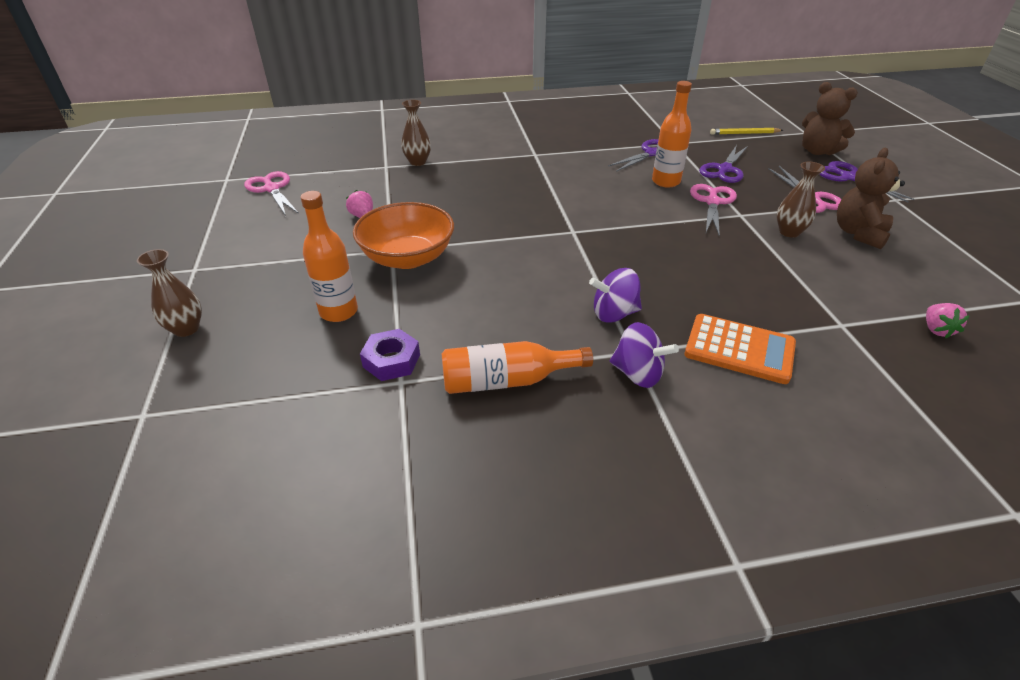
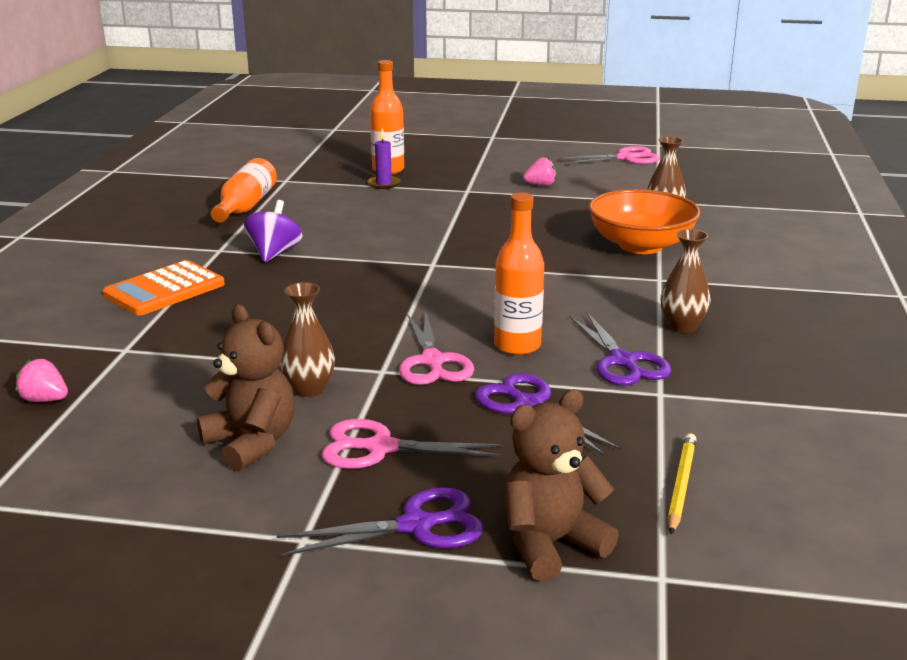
camera: 110 degrees right, 15 degrees down
(186, 329) = (412, 135): brown vase -> brown vase (682, 326)
(389, 302) = (383, 184): none -> purple candle
(391, 361) = (310, 179): purple nut -> none
(408, 257) = (447, 194): orange bowl -> orange bowl (640, 245)
(637, 374) = (194, 246): purple spinning top -> none
(712, 202) = (432, 361): pink scissors -> pink scissors turned 45 degrees clockwise

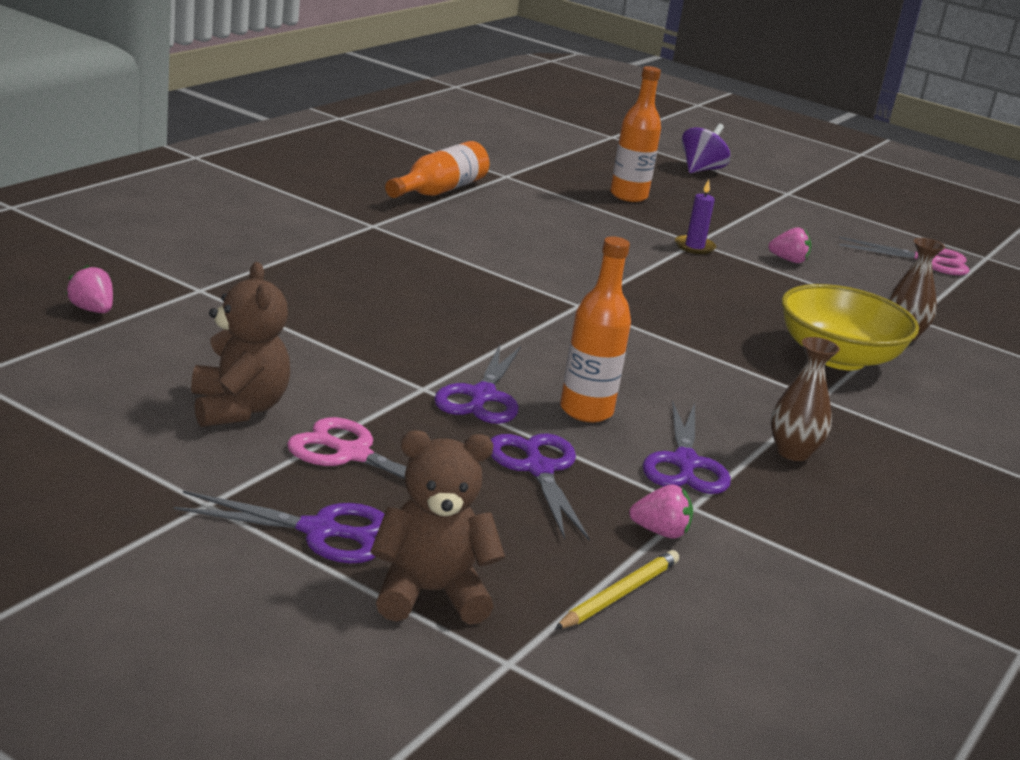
camera: 20 degrees right, 0 degrees up
(164, 290) = (285, 247): orange calculator -> none
(274, 253) = (424, 245): purple spinning top -> purple spinning top (701, 169)
(309, 389) = (335, 380): brown vase -> none
(383, 184) = (609, 209): purple candle -> purple candle (694, 247)
(432, 361) = (482, 396): pink scissors -> purple scissors
(640, 245) = (838, 357): orange bowl -> yellow bowl
(659, 422) = (660, 532): none -> pink strawberry

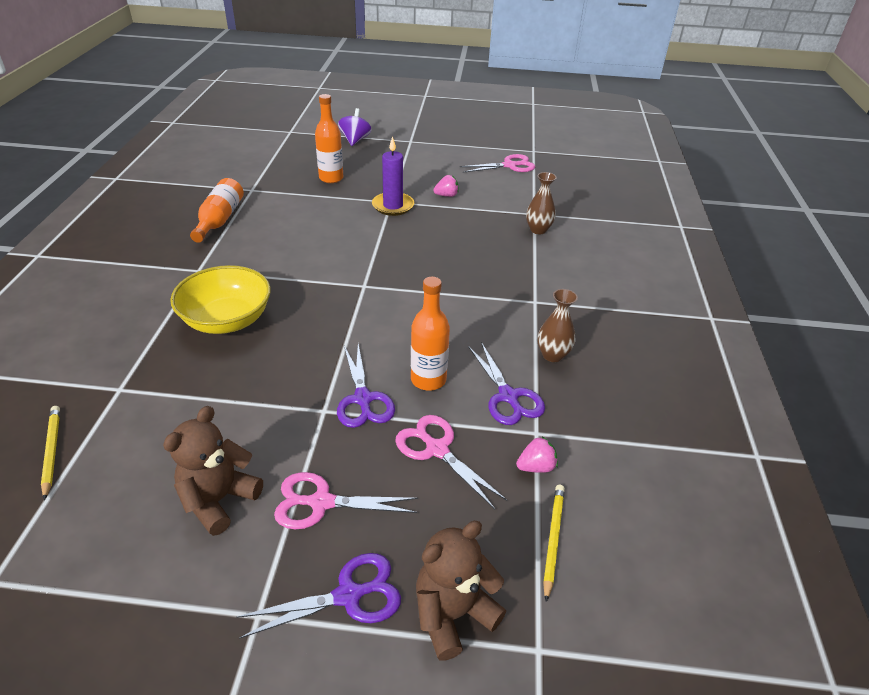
camera: 25 degrees left, 15 degrees up
(92, 310) = (52, 451): pink strawberry -> yellow pencil
(238, 409) = (219, 500): brown teddy bear -> brown teddy bear turned 105 degrees counterclockwise
(538, 469) = (437, 449): purple scissors -> pink scissors
(694, 247) = (393, 206): purple candle -> purple candle, size x1.63
(838, 357) = (521, 263): yellow bowl -> yellow bowl (227, 320)

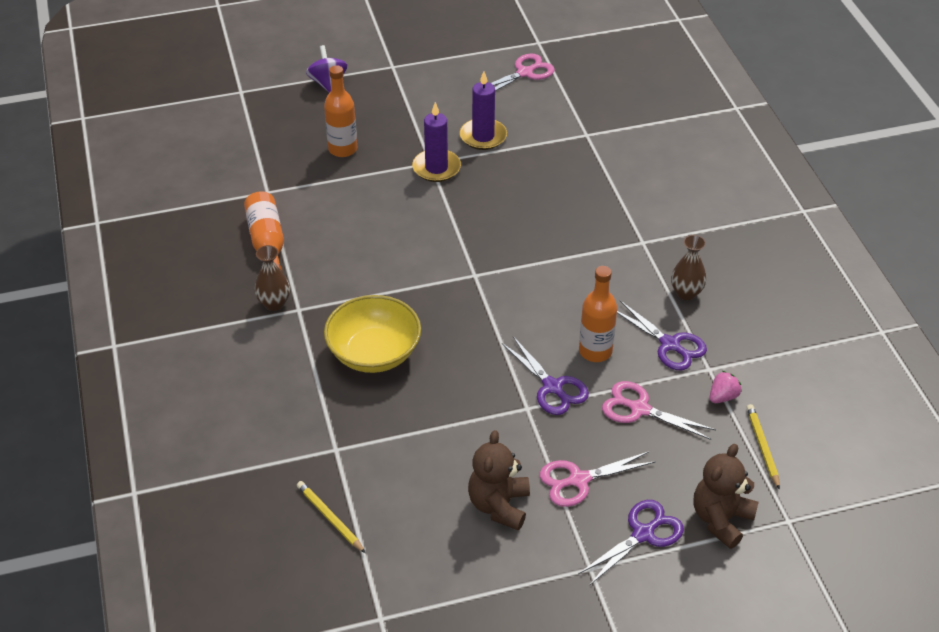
camera: 20 degrees left, 5 degrees up
(446, 195) = (483, 136): pink strawberry -> purple candle
(538, 230) = (601, 155): brown vase -> brown vase (274, 304)

